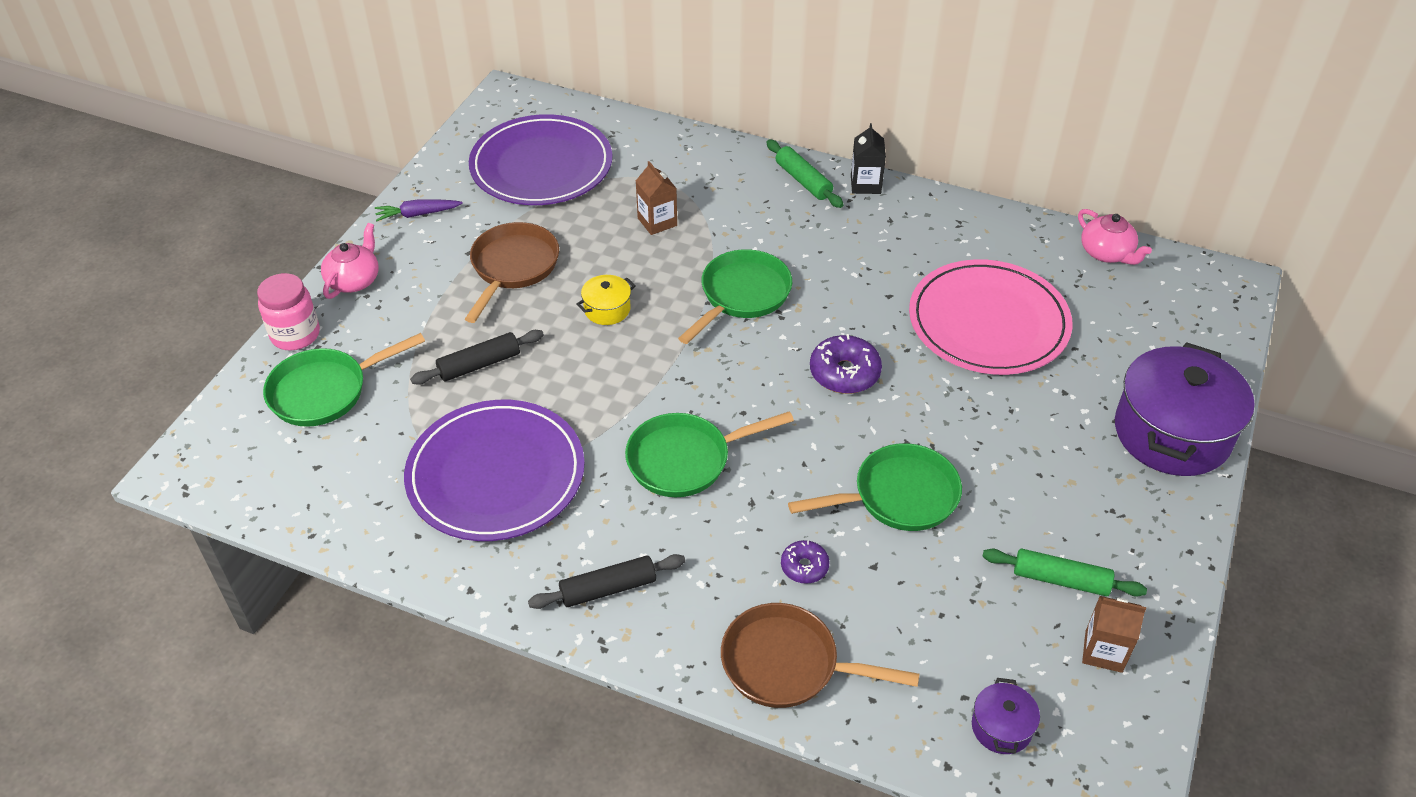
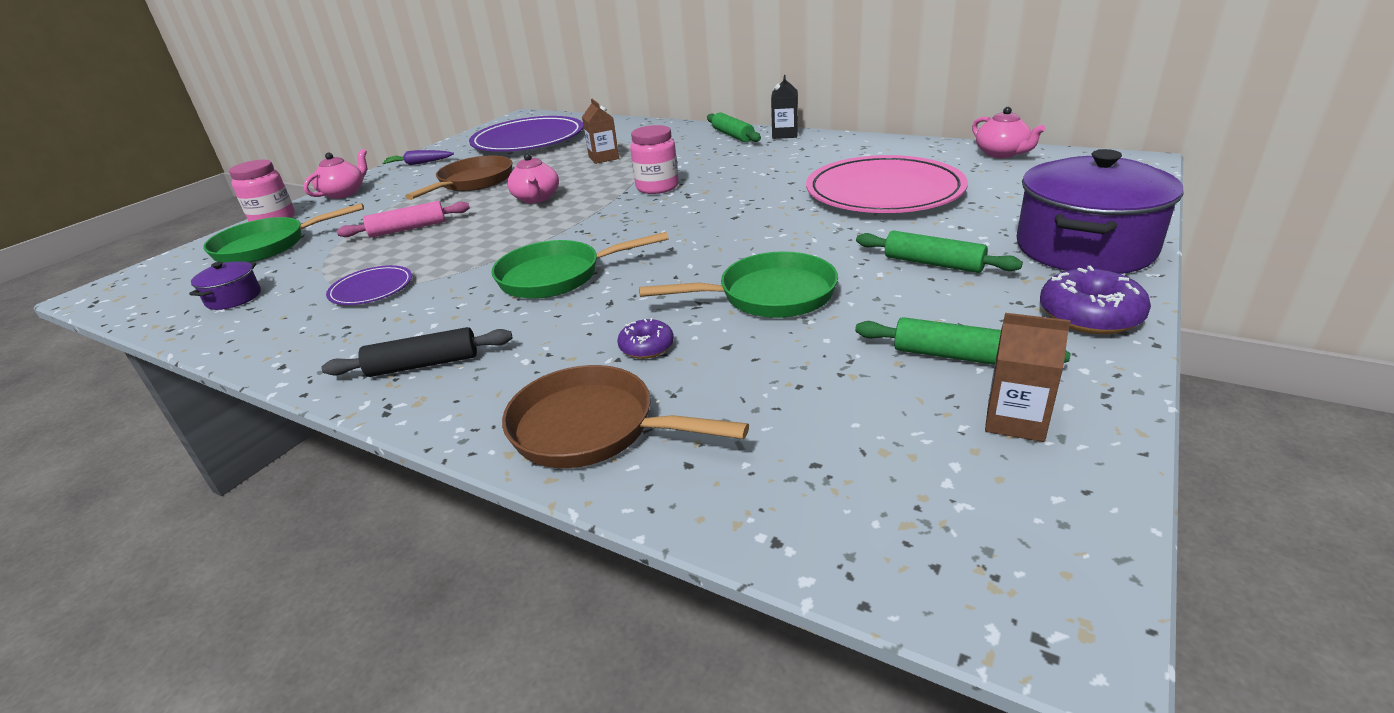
camera: 10 degrees right, 15 degrees down
(479, 364) = (408, 229): black rolling pin -> pink rolling pin
(496, 474) = (371, 289): purple plate -> purple plate, size x0.46
(607, 309) = (536, 198): yellow pot -> pink teapot
(742, 295) = (657, 187): green pan -> pink jar
(844, 373) = (736, 223): purple donut -> purple donut (1089, 315)
(1001, 727) = (863, 498): purple pot -> purple pot (234, 298)
(1040, 452) = (933, 263): none -> green rolling pin

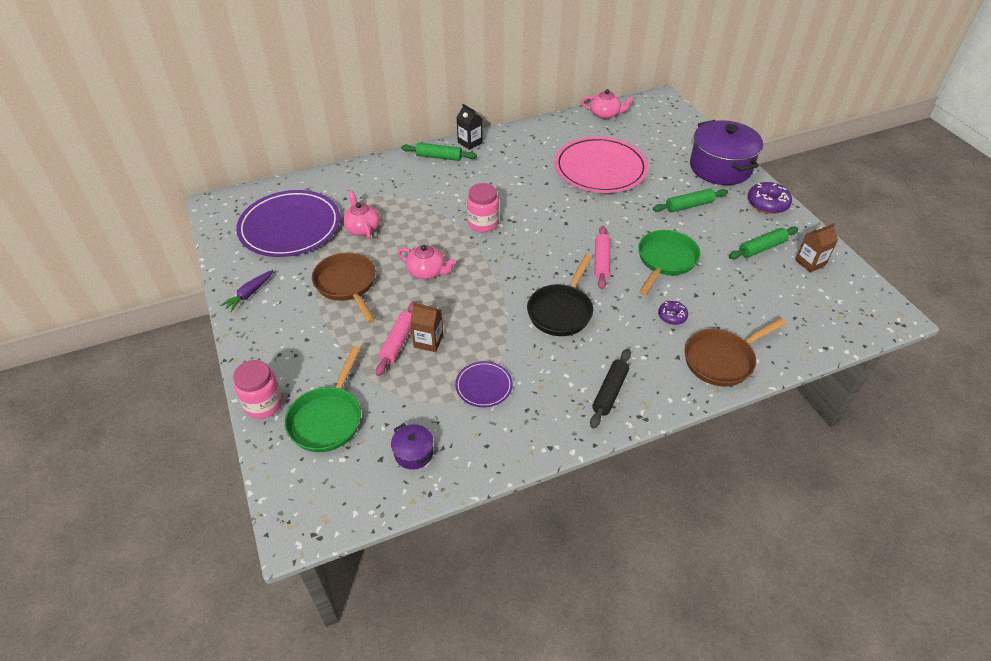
camera: 55 degrees left, 15 degrees up
(344, 193) = (259, 351): pink teapot -> pink teapot (362, 228)
(557, 276) = (561, 311): green pan -> black pan
(603, 158) = (394, 216): brown carton -> brown carton (428, 341)
(693, 261) = (601, 262): none -> pink rolling pin

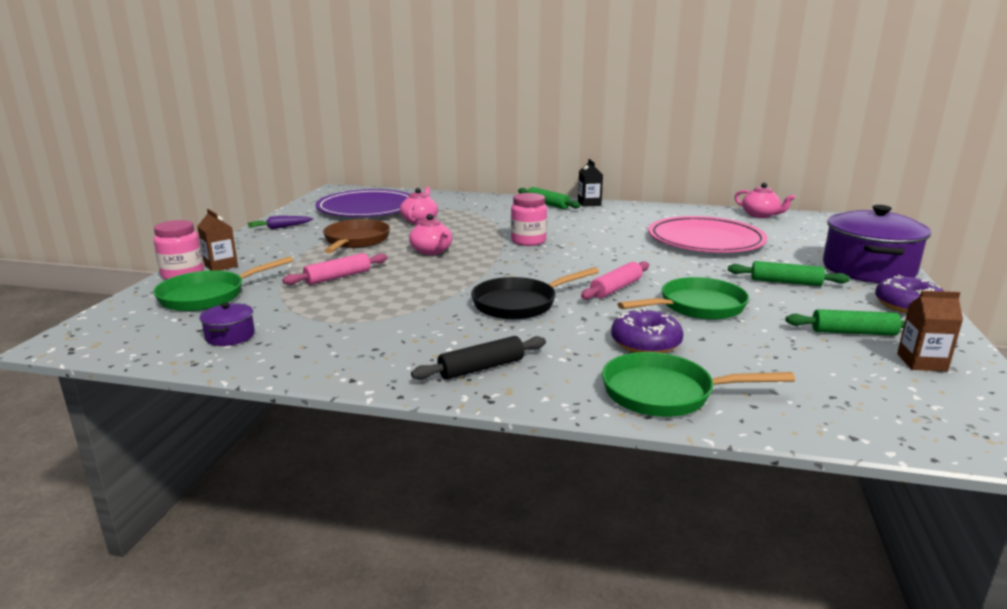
camera: 35 degrees right, 25 degrees down
(428, 341) = (363, 284): brown carton -> brown carton (221, 266)
(484, 386) = (363, 321): purple plate -> none
(672, 316) = (645, 343): purple donut -> purple donut, size x1.67
(722, 360) = (665, 393): brown pan -> green pan

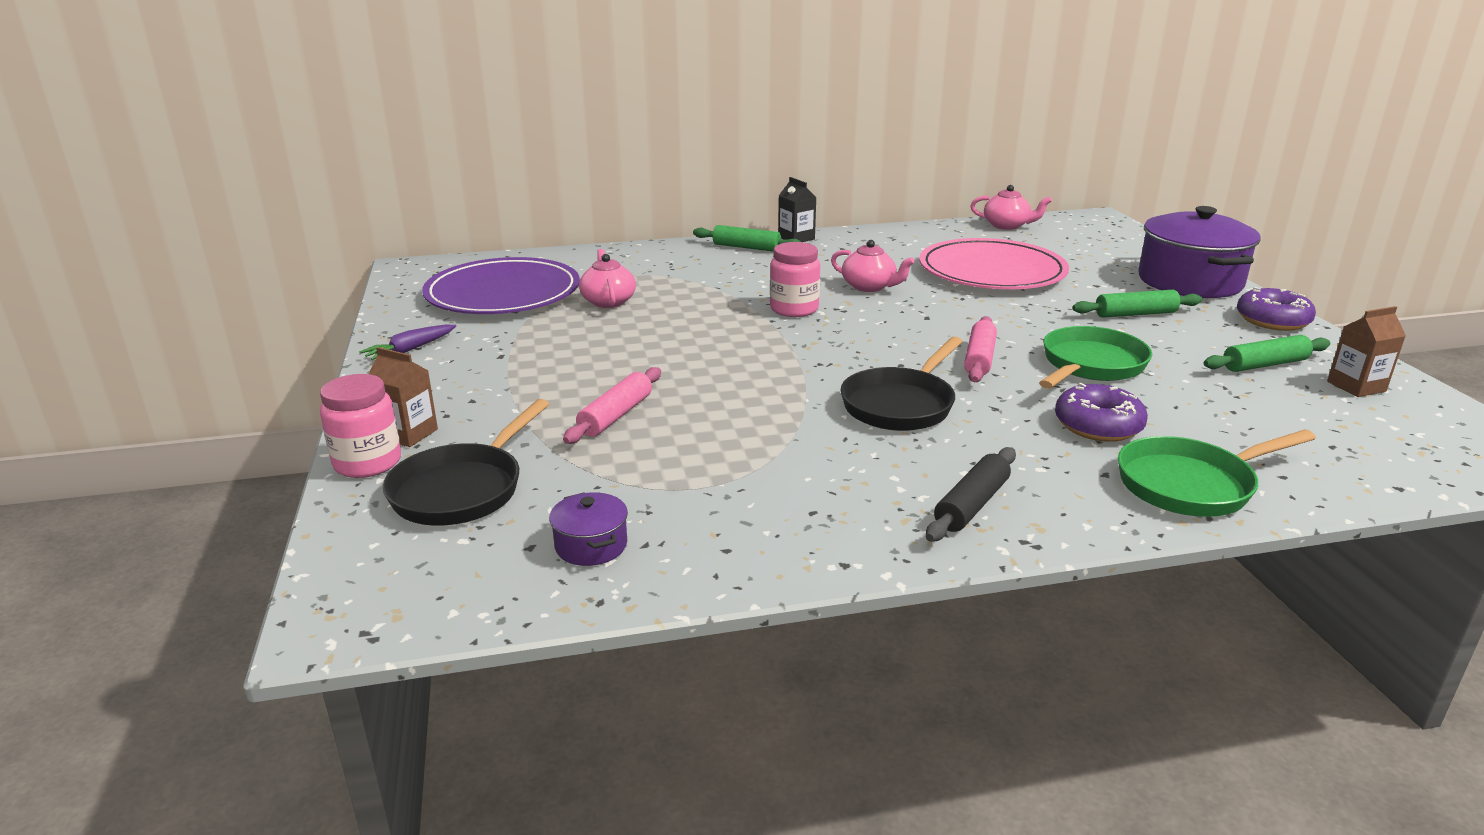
camera: 25 degrees left, 5 degrees up
(208, 296) = (462, 489): green pan -> black pan
(355, 241) = (561, 352): brown pan -> none
(432, 251) = (690, 348): pink teapot -> pink teapot (869, 287)

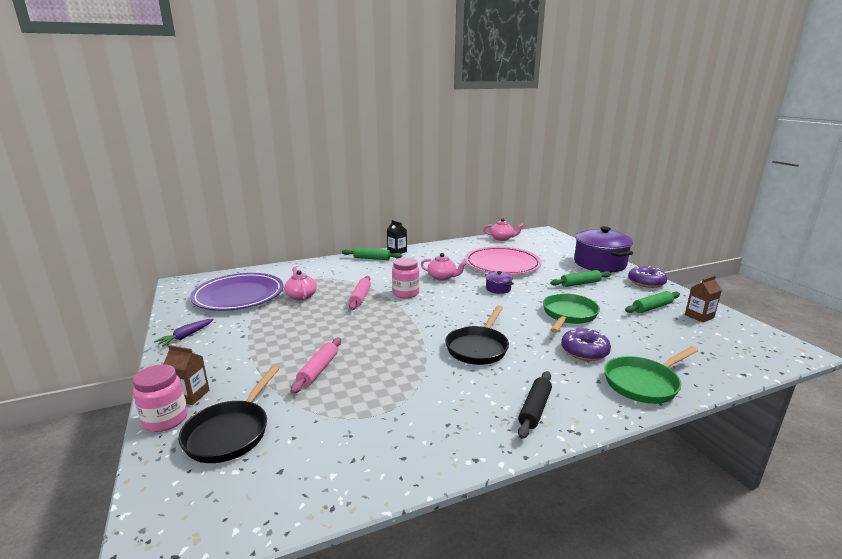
camera: 10 degrees left, 5 degrees down
(591, 545) = (319, 465): purple pot -> purple pot (498, 289)
(979, 359) = (511, 316): pink rolling pin -> pink rolling pin (360, 297)

